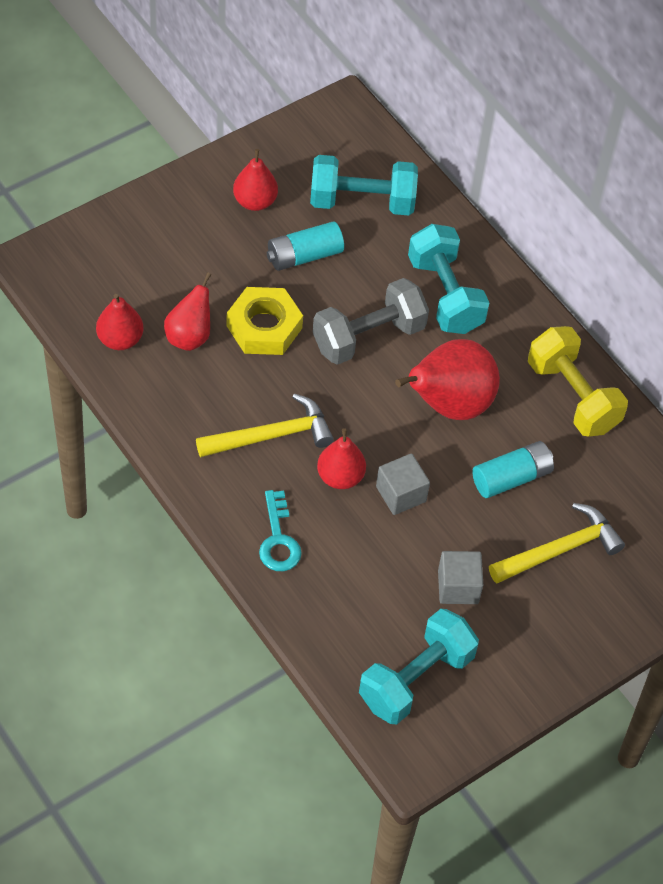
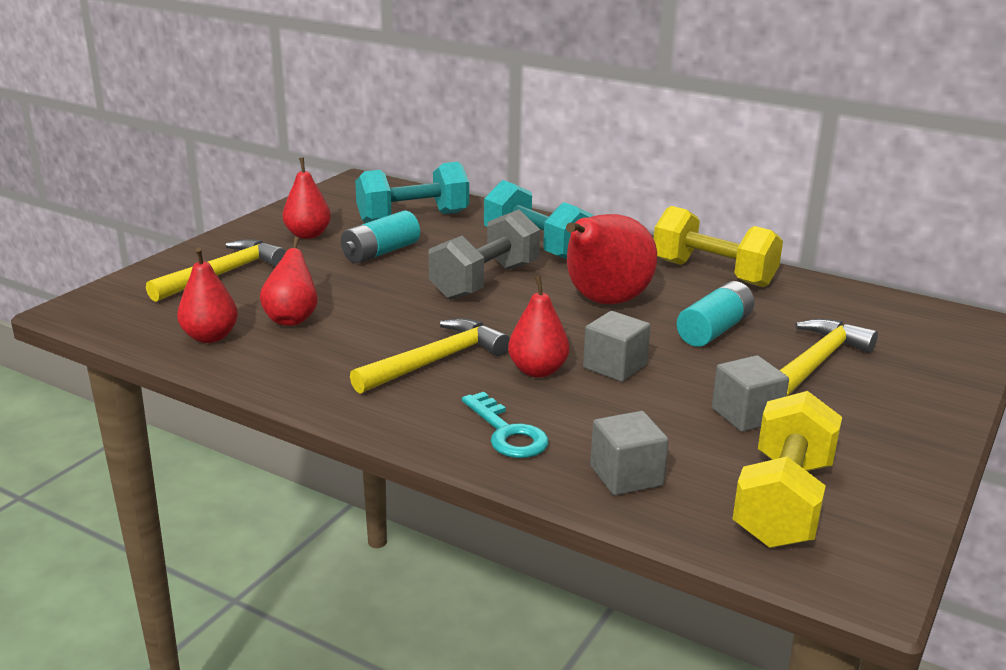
camera: 20 degrees left, 30 degrees down
(159, 246) = (222, 274): none -> yellow hammer
(264, 327) = (371, 297): yellow nut -> none
(331, 614) = (626, 476): none -> grey cube
(416, 679) = (783, 502): turquoise dumbbell -> yellow dumbbell

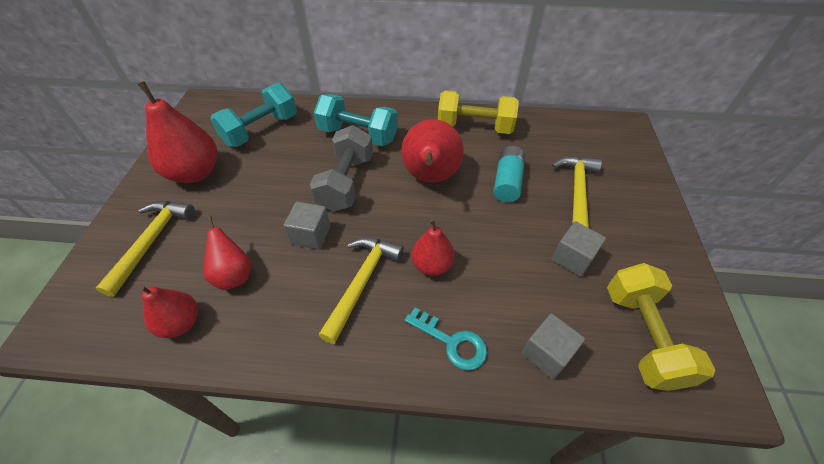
camera: 25 degrees left, 25 degrees up
(308, 235) = (195, 173): red pear -> red pear, size x1.69
(380, 252) = (258, 175): turquoise battery -> none
(615, 366) = (474, 241): grey cube -> grey cube (311, 235)

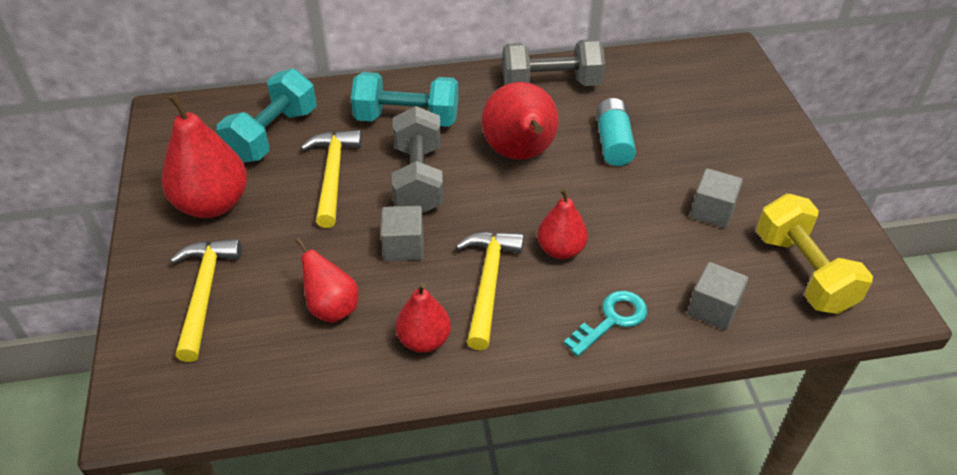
camera: 15 degrees left, 5 degrees down
(181, 323) = (295, 369): red pear -> red pear (424, 340)
(452, 342) = (611, 320): turquoise key -> turquoise key turned 60 degrees counterclockwise
(474, 127) = (551, 84): yellow dumbbell -> grey dumbbell
(576, 191) = (696, 139): yellow hammer -> yellow hammer (332, 175)

